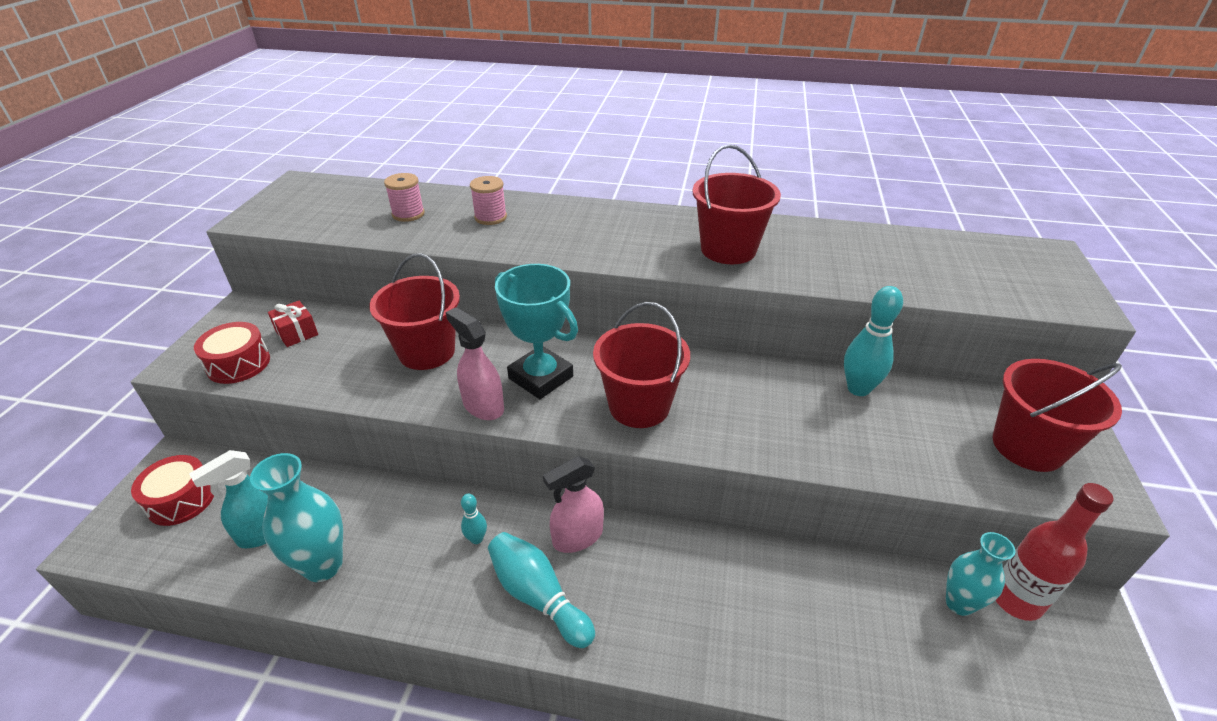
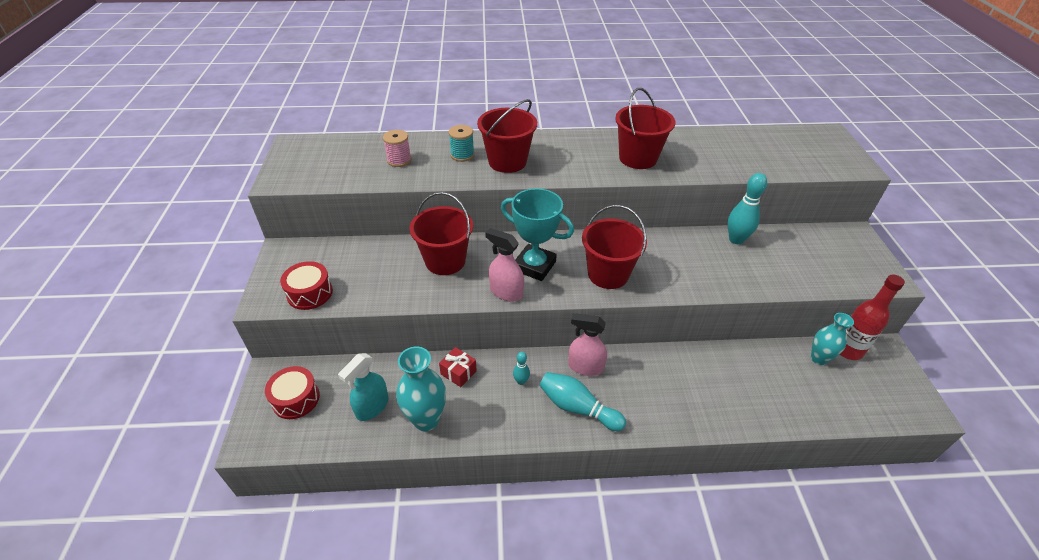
camera: 15 degrees left, 5 degrees up
(297, 333) = (339, 263): red gift -> red gift (458, 372)
(490, 217) = (462, 155): pink spool -> turquoise spool
(577, 537) = (585, 366): pink spray bottle -> pink spray bottle turned 60 degrees clockwise
(1027, 446) = (841, 259): red bucket -> red bucket (507, 161)

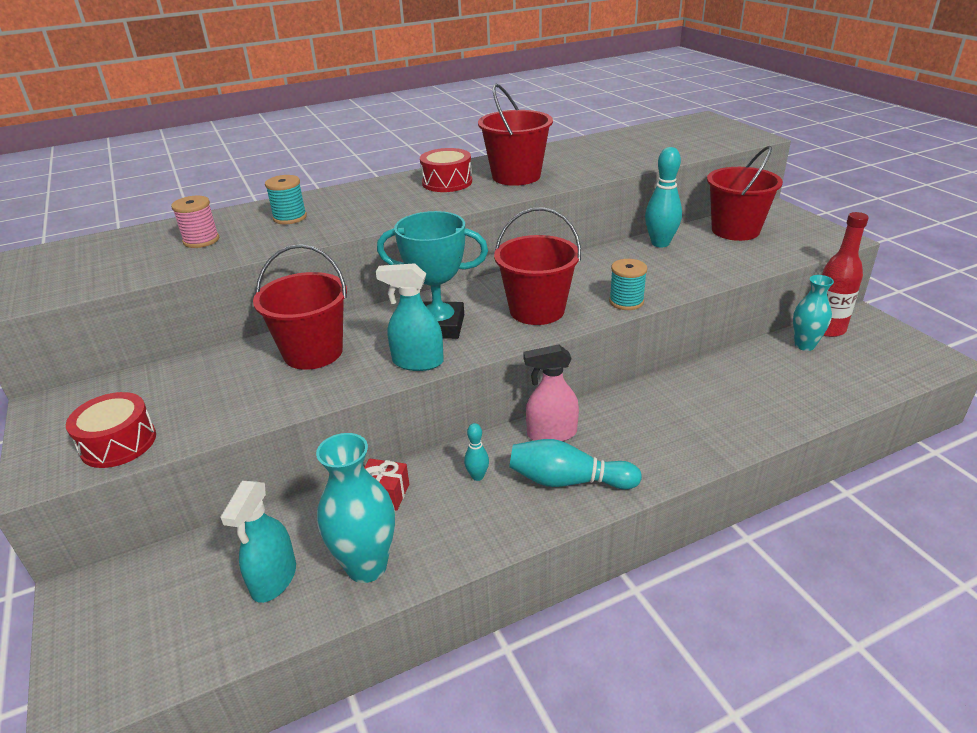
camera: 20 degrees left, 10 degrees down
(296, 399) = (139, 612): red drum -> red drum (447, 182)
(506, 292) = (417, 362): pink spray bottle -> turquoise spray bottle
(507, 161) = (355, 211): red bucket -> red bucket (735, 230)
(677, 288) = (626, 302): none -> turquoise spool

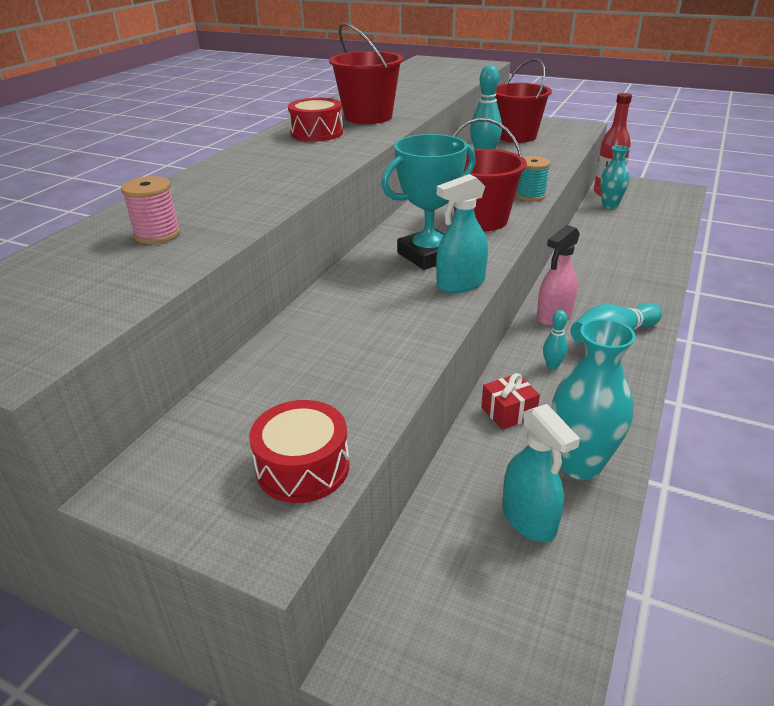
camera: 40 degrees left, 0 degrees up
(290, 218) = (219, 192): turquoise spool -> none
(313, 352) = (356, 313): red bucket -> none

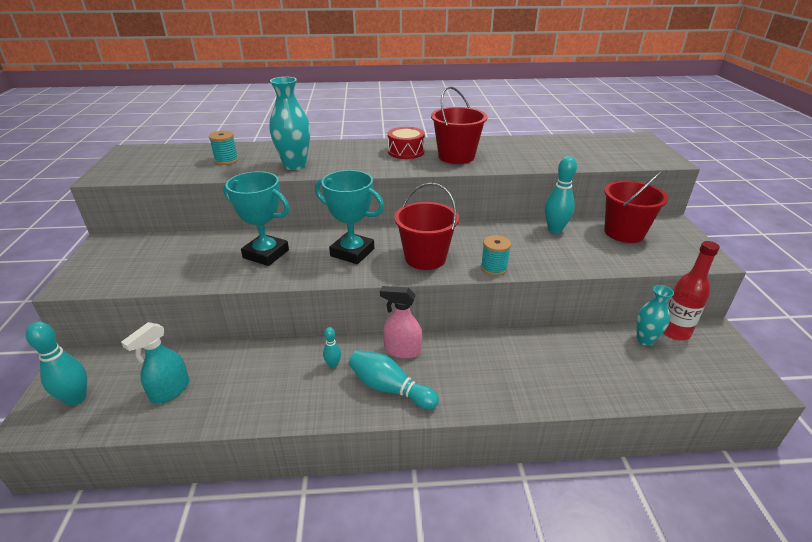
camera: 60 degrees right, 0 degrees up
(157, 234) = (226, 160): pink spool -> turquoise spool
(303, 467) = (119, 277): red drum -> none
(371, 313) = (266, 254): none -> turquoise trophy
(460, 284) = (319, 274): turquoise spray bottle -> none
(490, 648) = (76, 398): none -> turquoise bowling pin
(508, 412) = (269, 357): red gift -> none
(580, 465) = (226, 402): turquoise vase -> turquoise vase (295, 165)

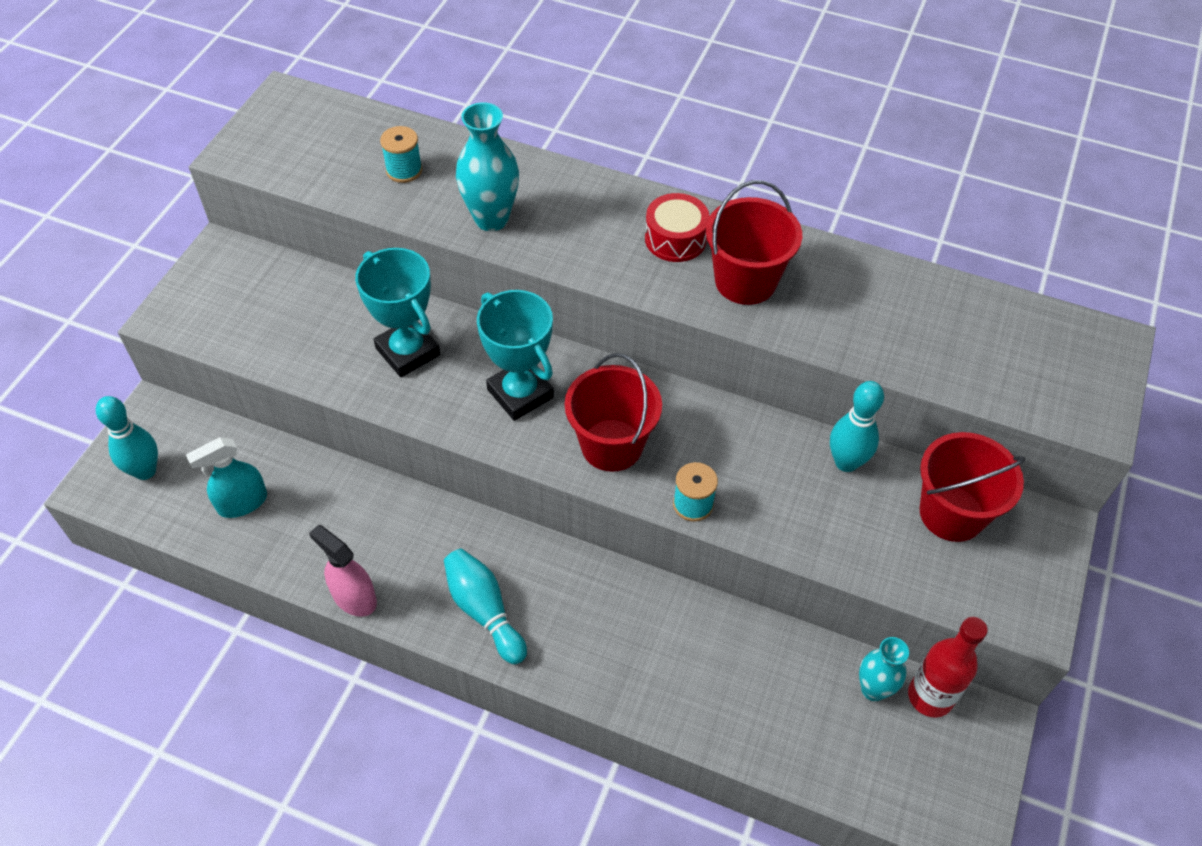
camera: 25 degrees right, 20 degrees up
(333, 365) = (436, 545): turquoise bowling pin -> none
(402, 350) = (532, 560): pink spray bottle -> pink spray bottle (354, 597)

